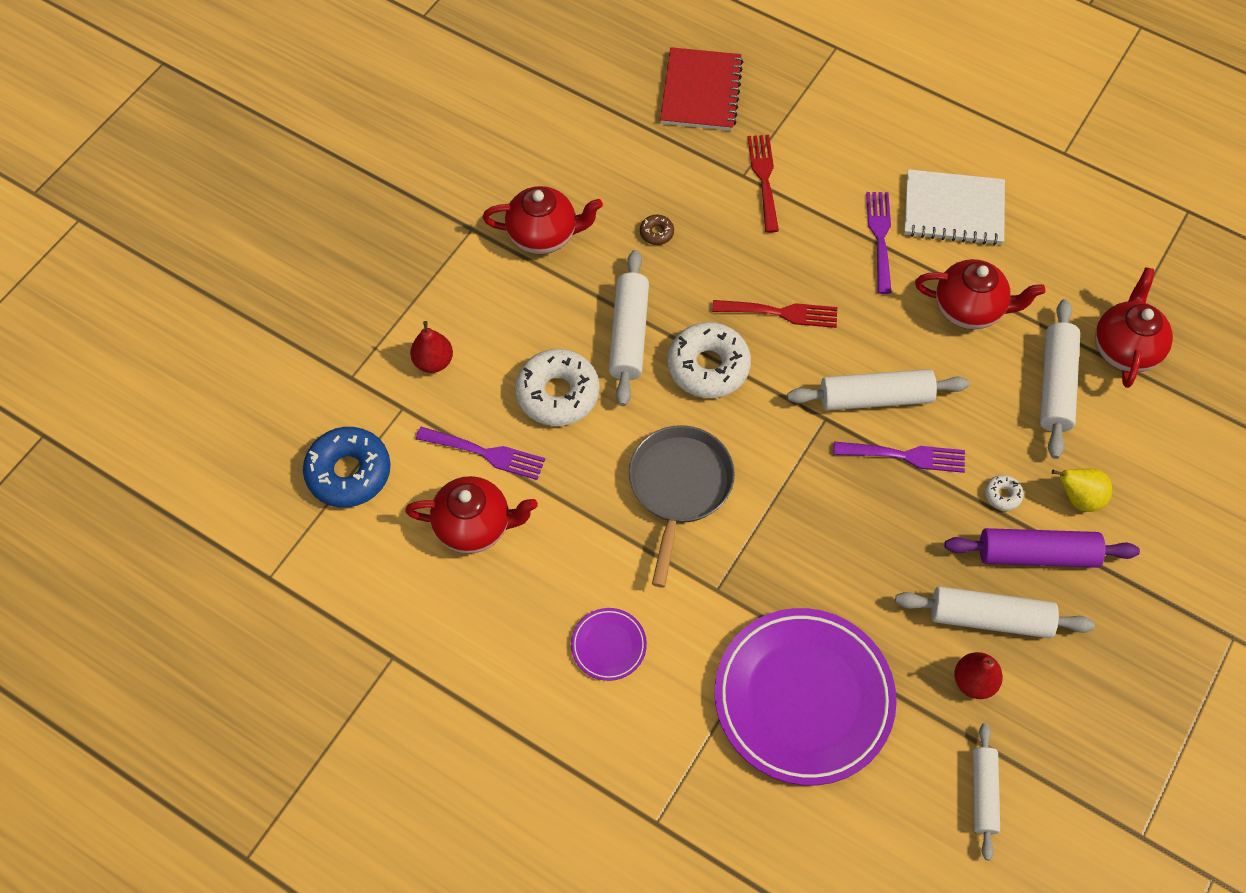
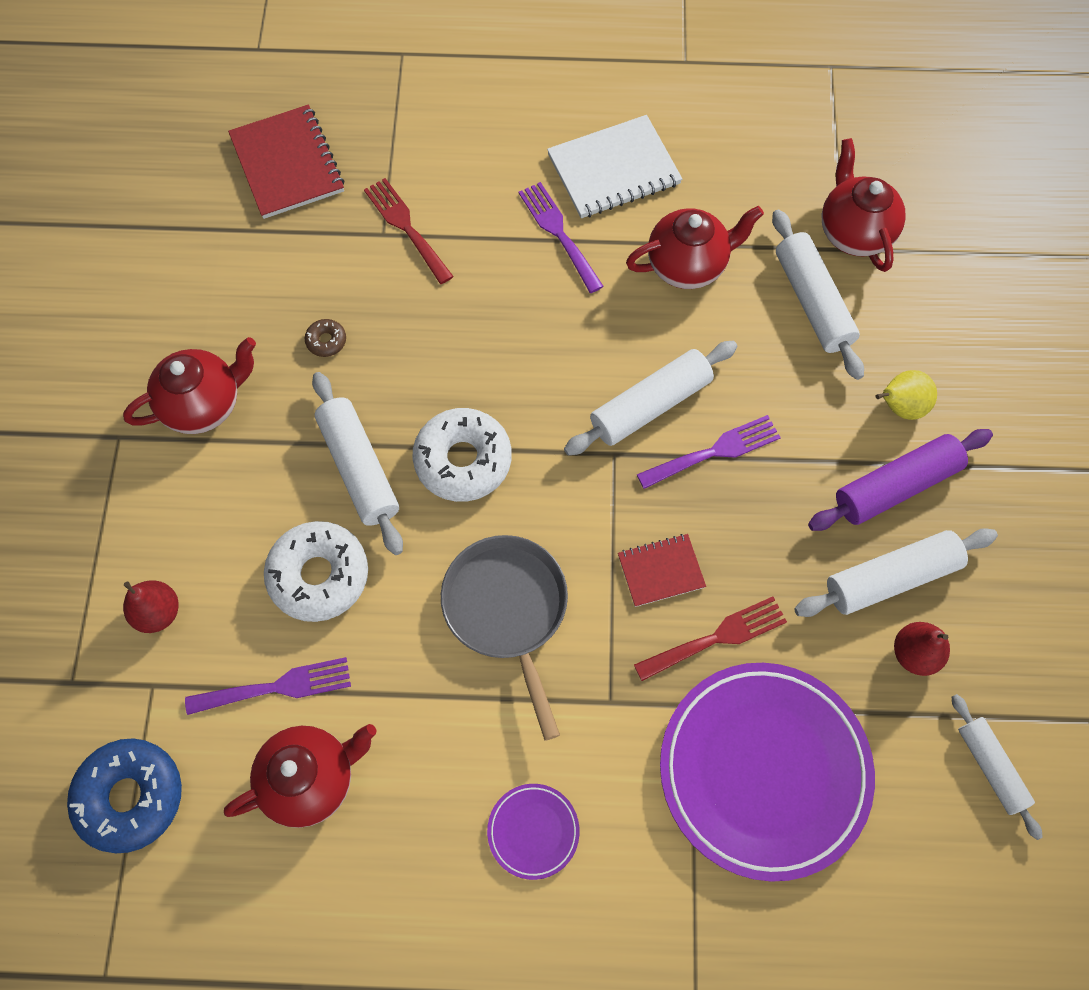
camera: 30 degrees left, 5 degrees up
(781, 313) = (505, 363): red fork -> red fork (716, 637)
(810, 519) = (661, 571): none -> red notebook
(1002, 495) = (829, 442): white donut -> none

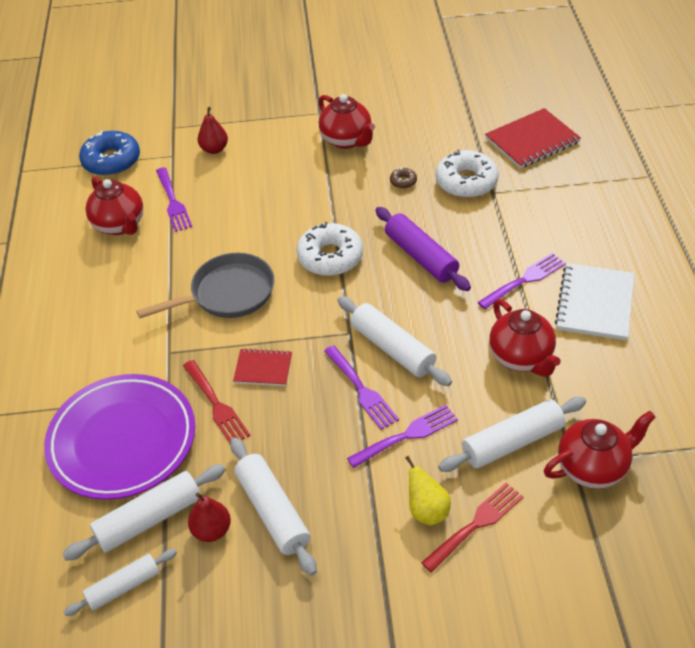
camera: 85 degrees right, 20 degrees down
(319, 575) = (243, 206): white donut -> white donut (466, 182)
(359, 468) = (316, 211): white rolling pin -> white rolling pin (149, 519)
(406, 227) = (502, 202): red fork -> red fork (476, 524)
(533, 831) = (86, 325): purple plate -> none
(613, 169) = (595, 303): white notebook -> white notebook turned 45 degrees clockwise
(661, 571) = (263, 369): red notebook -> red notebook turned 60 degrees counterclockwise
(791, 410) = (407, 435): none -> purple fork
(895, 486) = (353, 511): purple rolling pin -> purple rolling pin (421, 256)

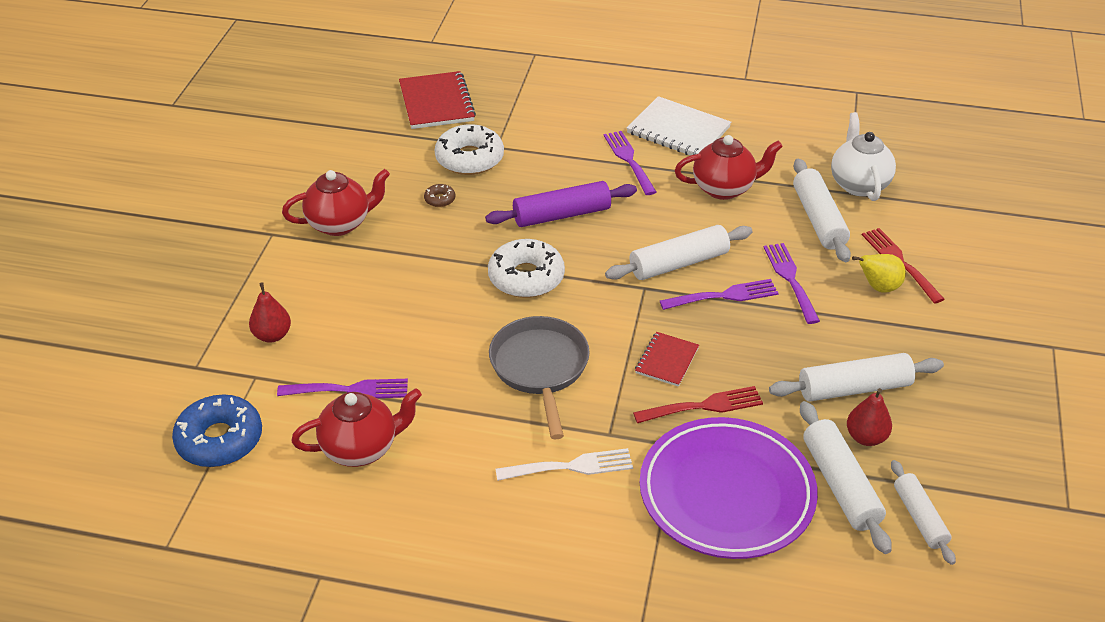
camera: 75 degrees left, 5 degrees down
(129, 338) = (571, 466): none -> white fork
(592, 467) = (858, 184): red teapot -> white teapot

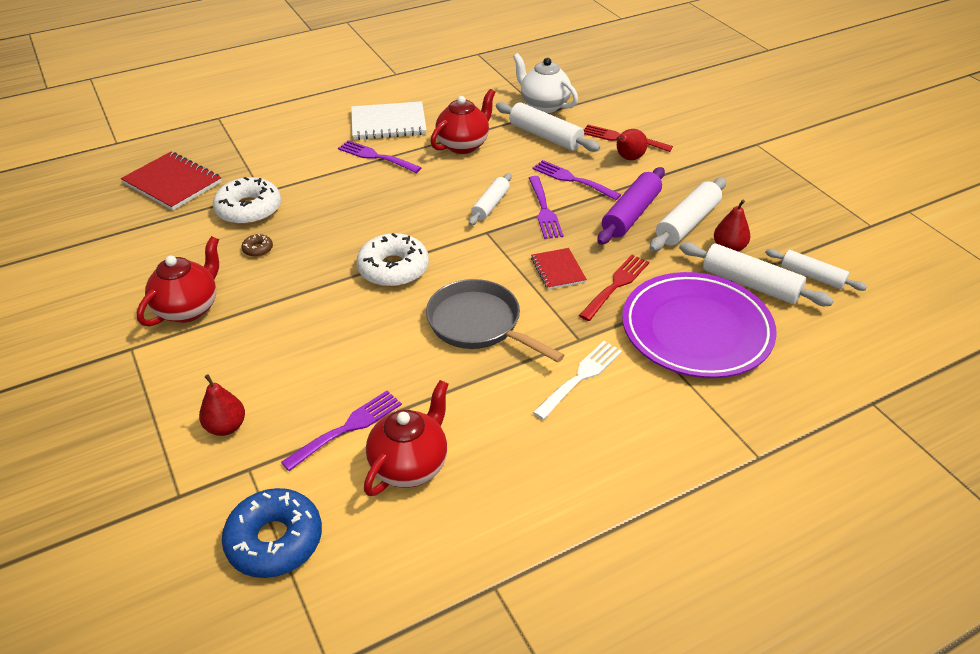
camera: 40 degrees left, 0 degrees up
(561, 215) = (369, 214): purple rolling pin -> purple rolling pin (630, 214)
(679, 263) = (490, 205): white rolling pin -> white rolling pin, size x0.65
(724, 296) = (544, 210): purple fork -> purple fork turned 135 degrees clockwise
(878, 287) = (628, 158): yellow pear -> red pear

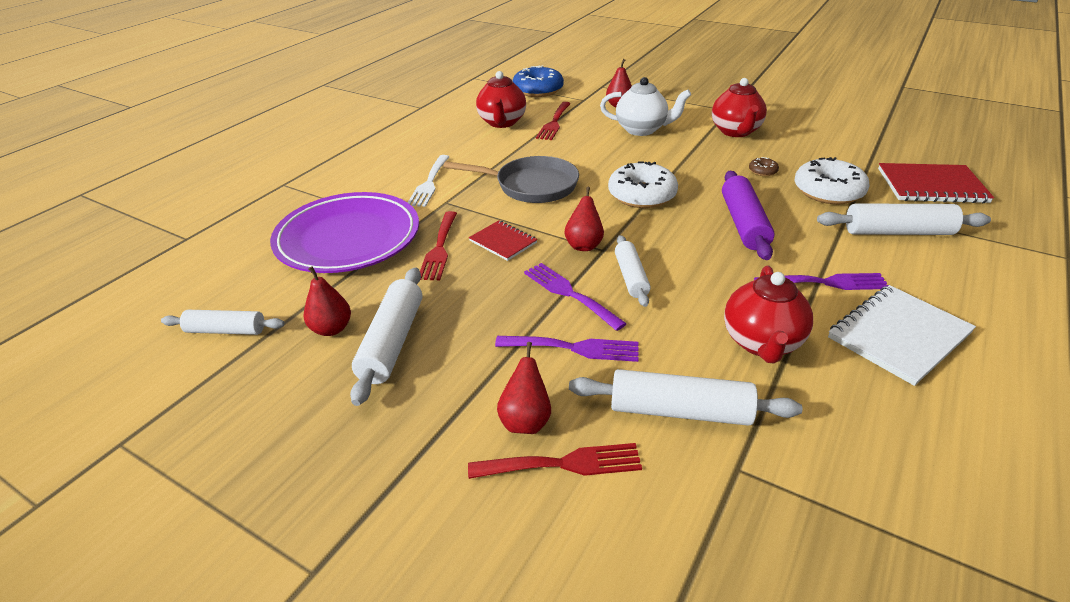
camera: 150 degrees right, 5 degrees down
(347, 428) = (554, 123): purple fork -> red fork
(496, 241) = (584, 245): none -> red pear
(544, 105) = (758, 489): white teapot -> white teapot (642, 130)
(630, 214) = (467, 327): purple rolling pin -> purple rolling pin (744, 224)
(750, 284) = (300, 296): white rolling pin -> white rolling pin (897, 232)

